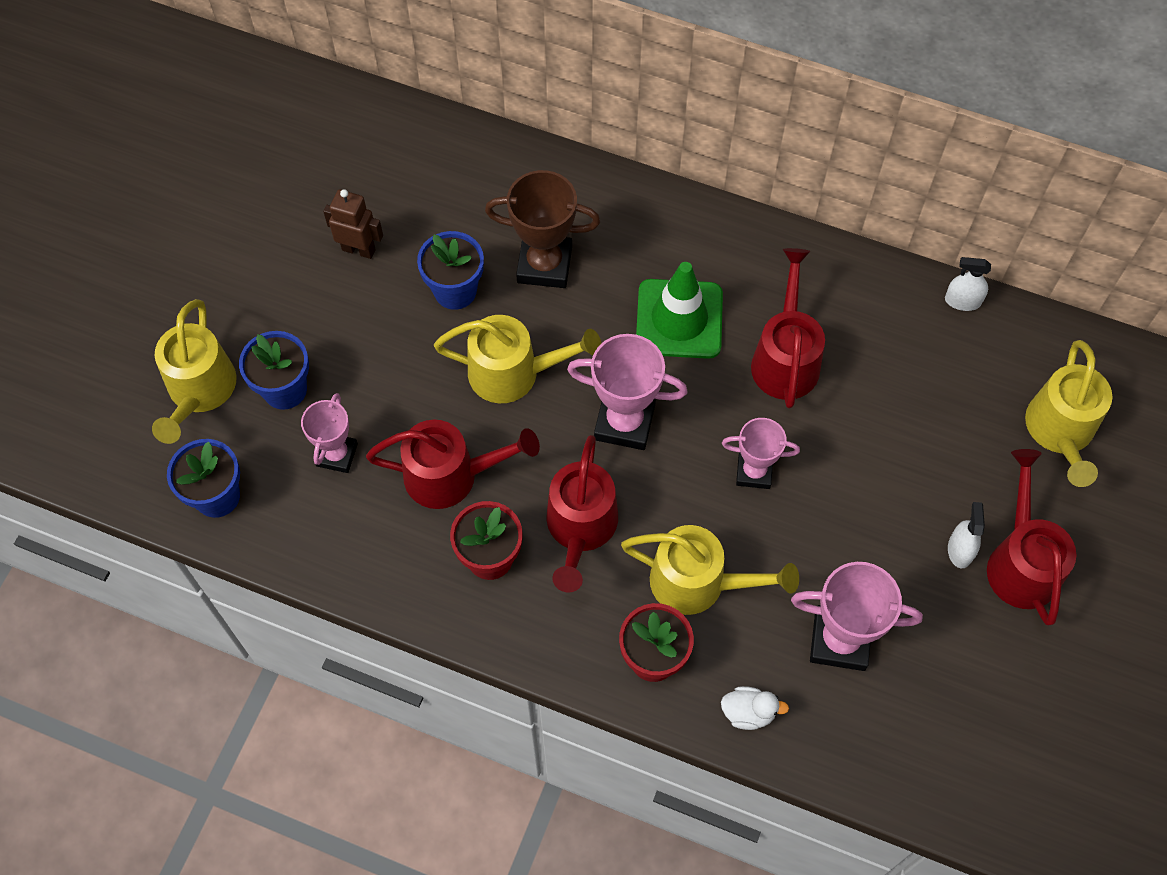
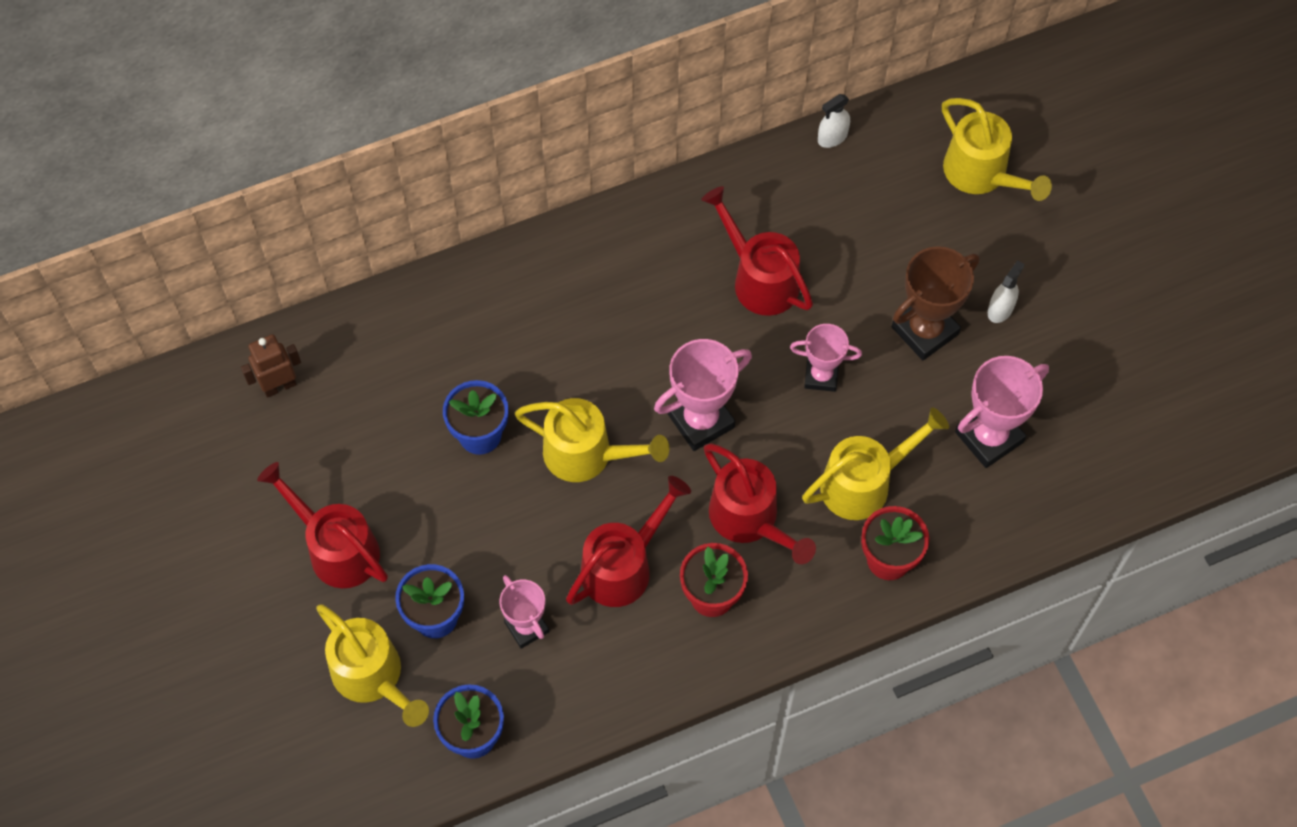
camera: 45 degrees left, 0 degrees up
(359, 249) = (374, 468): brown robot -> brown robot (279, 386)
(515, 373) = (588, 455): yellow watering can -> yellow watering can turned 60 degrees clockwise
(544, 265) = (523, 359): brown trophy -> brown trophy (925, 331)
(679, 319) = (660, 315): green traffic cone -> none
(748, 712) = (982, 536): white duck -> none
(754, 472) = (821, 376): pink trophy -> pink trophy turned 45 degrees clockwise
(960, 550) = (1000, 309): white spray bottle -> white spray bottle turned 75 degrees clockwise
(1020, 561) = (1042, 282): red watering can -> red watering can (336, 548)

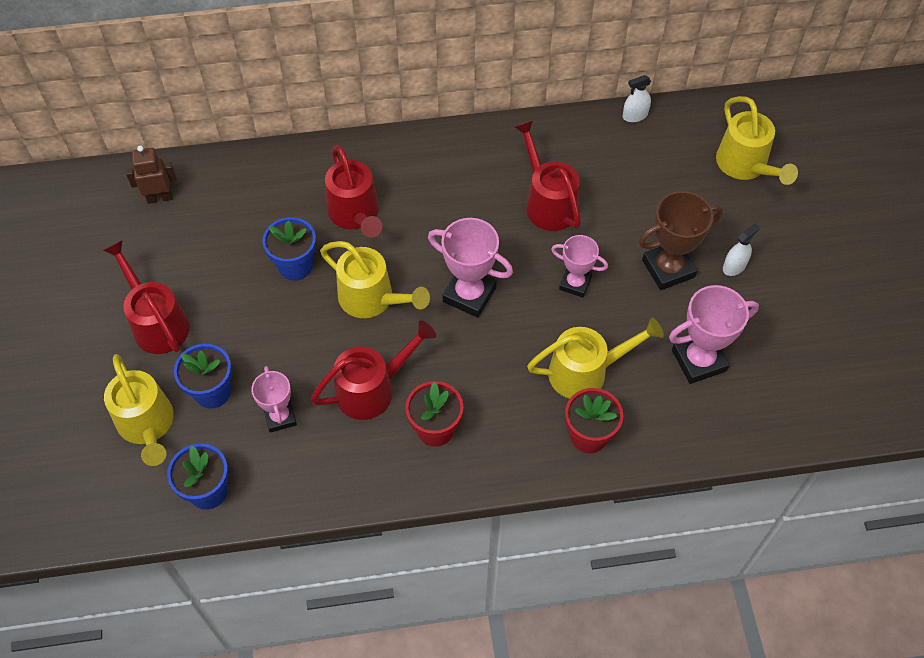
camera: 15 degrees right, 5 degrees down
(701, 421) = (469, 295): pink trophy -> pink trophy turned 45 degrees clockwise
(750, 520) = (485, 378): red watering can -> red watering can (356, 215)

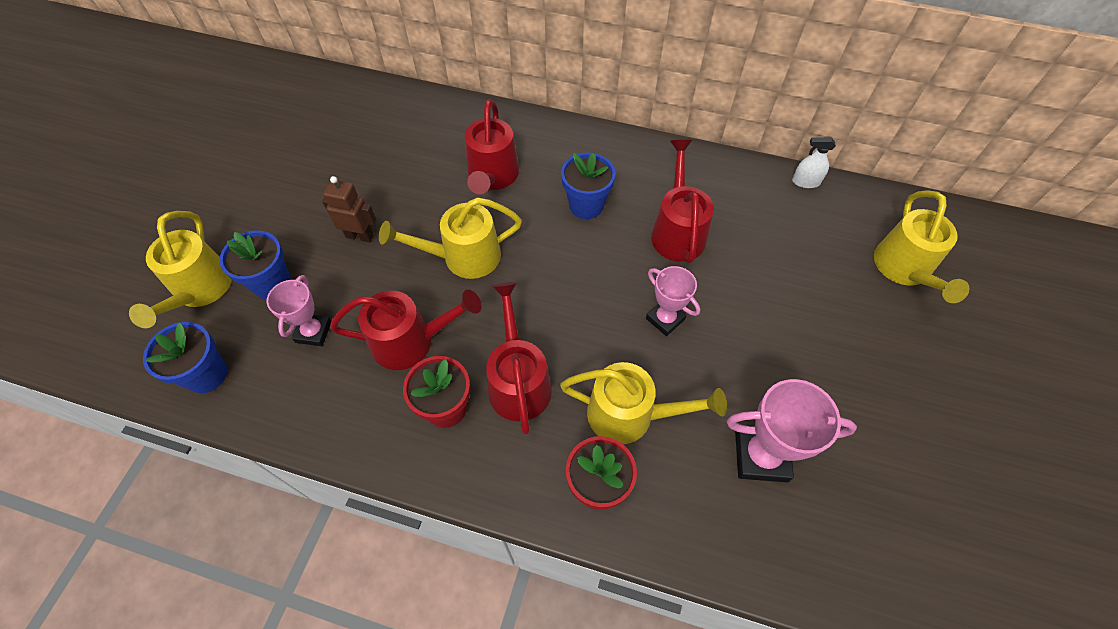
camera: 25 degrees right, 0 degrees up
(156, 322) = (269, 204): red watering can -> red watering can (518, 380)
(160, 197) = (340, 105): brown robot -> brown robot (360, 236)
(295, 266) = (413, 201): blue flower pot -> blue flower pot (586, 205)
(373, 299) = (462, 257): yellow watering can -> yellow watering can turned 105 degrees clockwise
(469, 295) = (554, 288): pink trophy -> none
(668, 269) = (771, 342): brown trophy -> none
(734, 266) = (847, 369): white spray bottle -> none

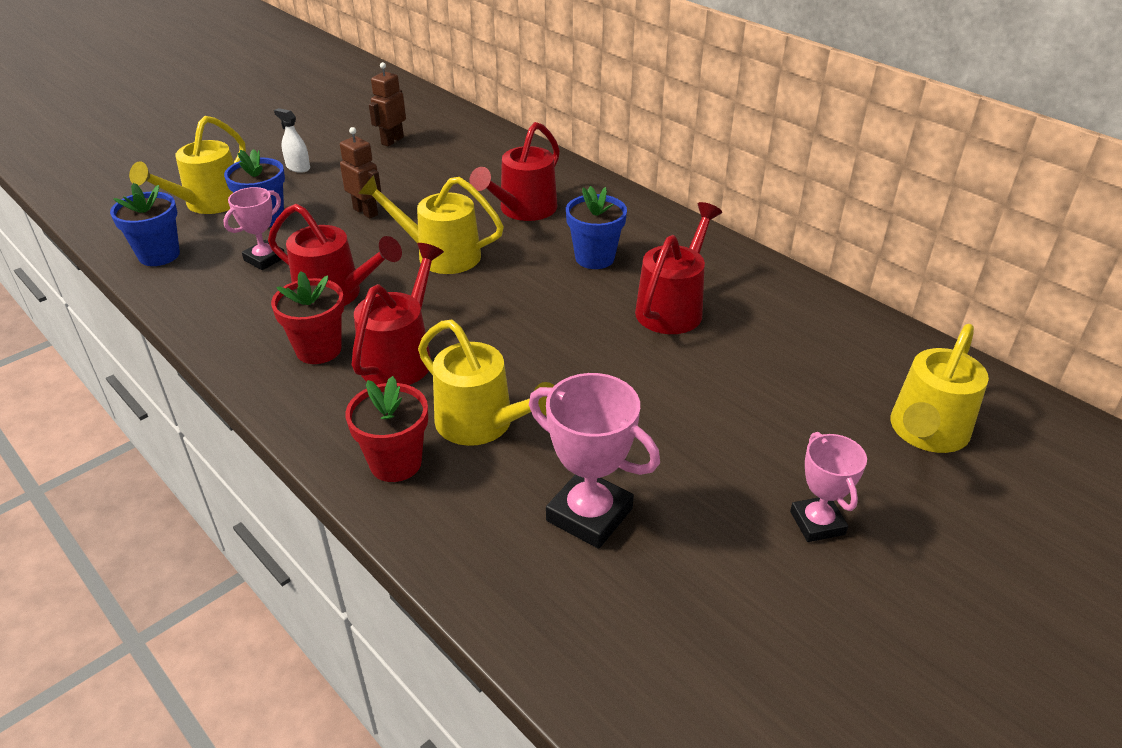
camera: 30 degrees right, 20 degrees down
(314, 140) = (392, 141): none -> brown robot
(665, 319) = (592, 367): pink trophy -> pink trophy (817, 523)
(805, 182) = (865, 318): white spray bottle -> white spray bottle (298, 167)

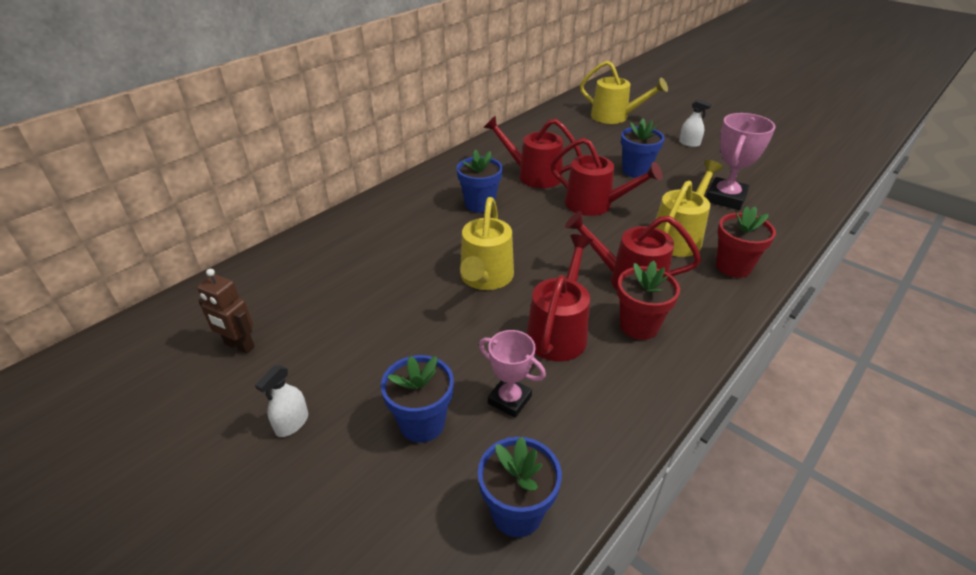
camera: 95 degrees left, 0 degrees up
(208, 204) = (384, 500): yellow watering can -> none
(366, 212) = (409, 338): brown robot -> none
(523, 210) = (409, 240): red watering can -> red watering can (596, 205)
(690, 418) = (636, 171): none -> blue flower pot
(817, 523) = (689, 143): pink trophy -> white spray bottle

